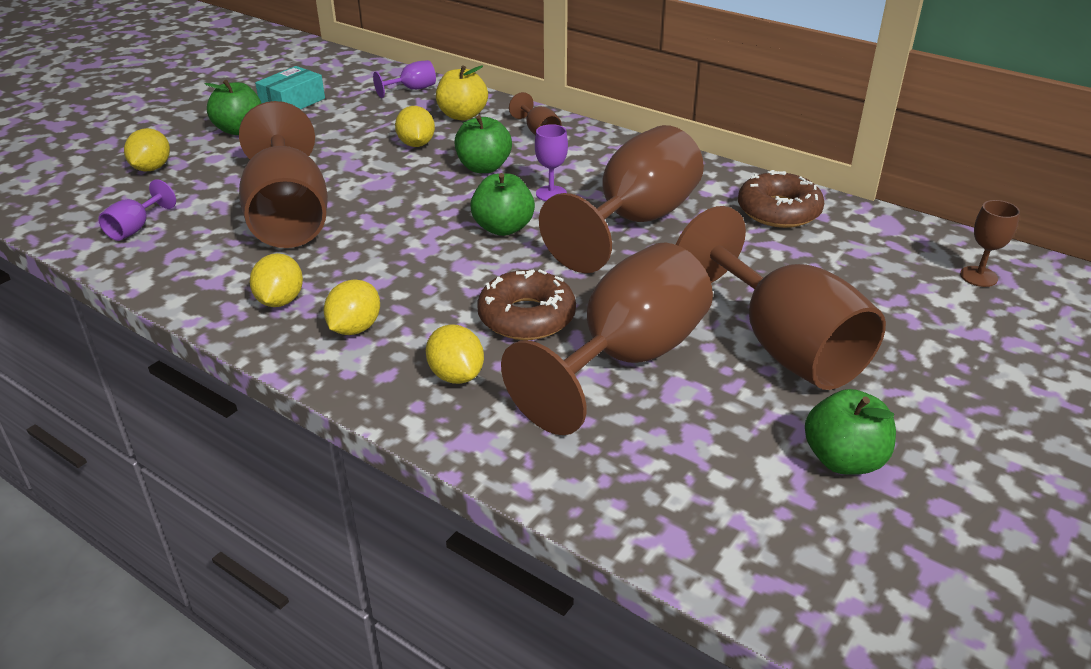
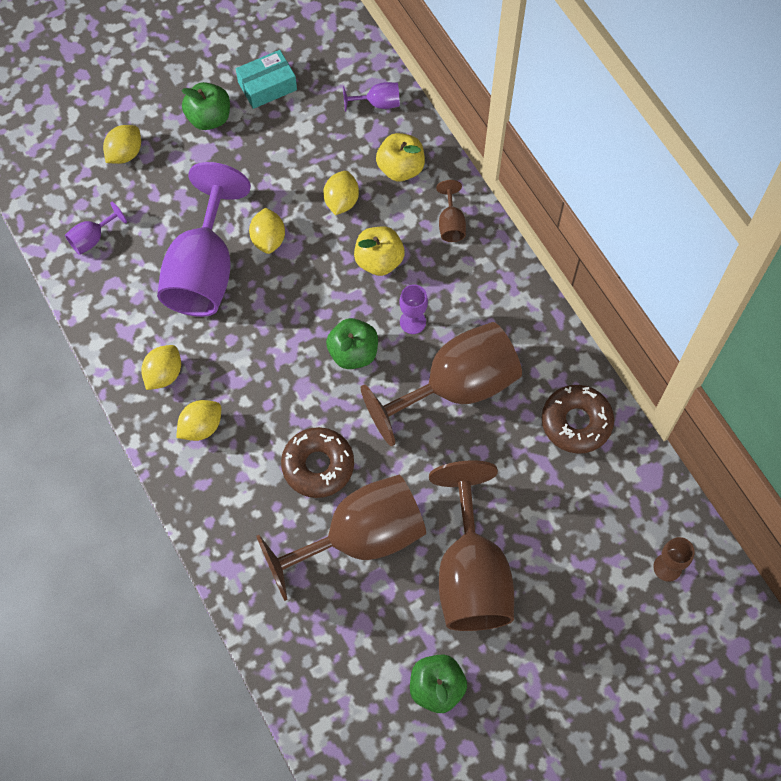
camera: 25 degrees right, 30 degrees up
(289, 217) = (204, 270): brown goblet -> purple goblet
(456, 375) = (245, 504): yellow lemon -> yellow lemon (268, 239)
(484, 167) = (379, 261): green apple -> yellow apple

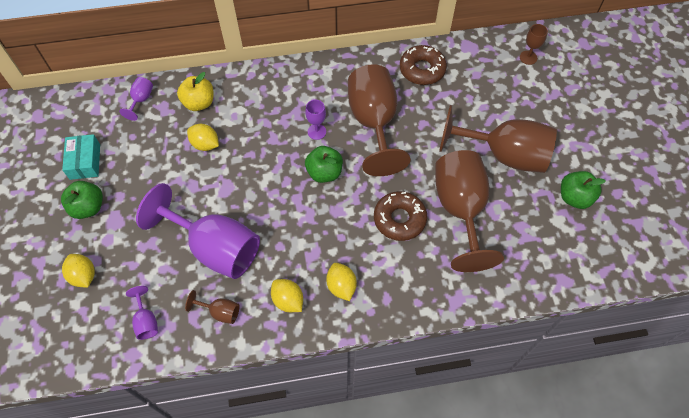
camera: 70 degrees left, 5 degrees down
(268, 239) = (211, 198): yellow lemon -> none
(379, 261) = (262, 136): yellow apple -> none
(451, 223) = (255, 88): brown goblet -> brown goblet (220, 312)

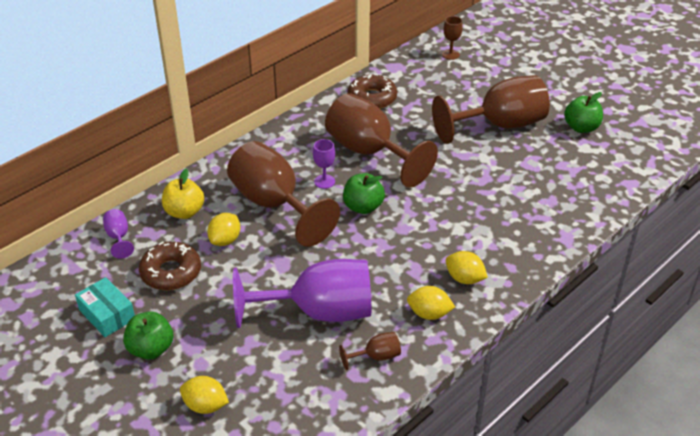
camera: 35 degrees left, 20 degrees down
(146, 321) = (311, 404): purple goblet -> none
(205, 144) = (225, 240): yellow lemon -> yellow lemon turned 60 degrees counterclockwise
(399, 219) = (463, 207): brown donut -> brown donut (171, 272)
(460, 209) = (505, 177): brown goblet -> brown goblet (274, 204)

